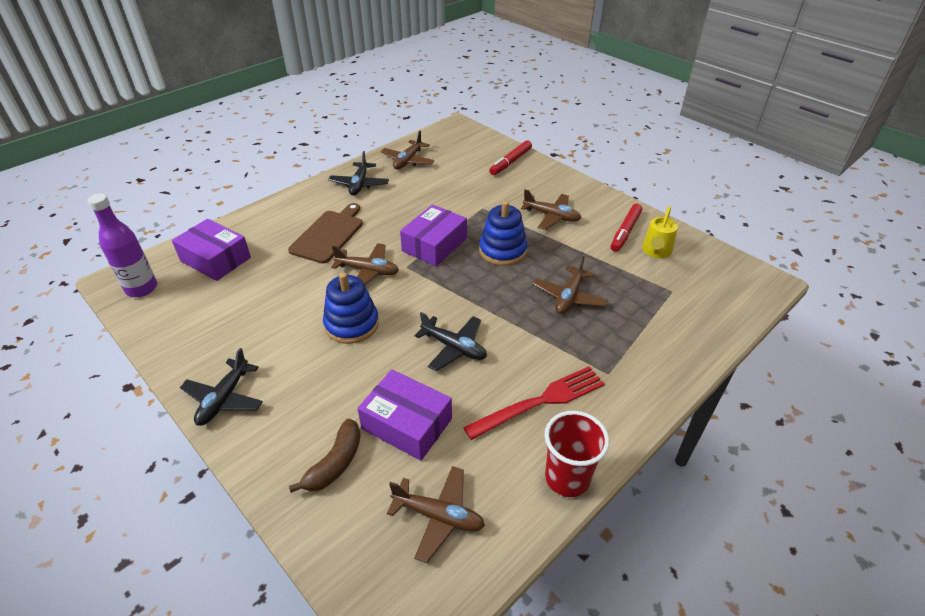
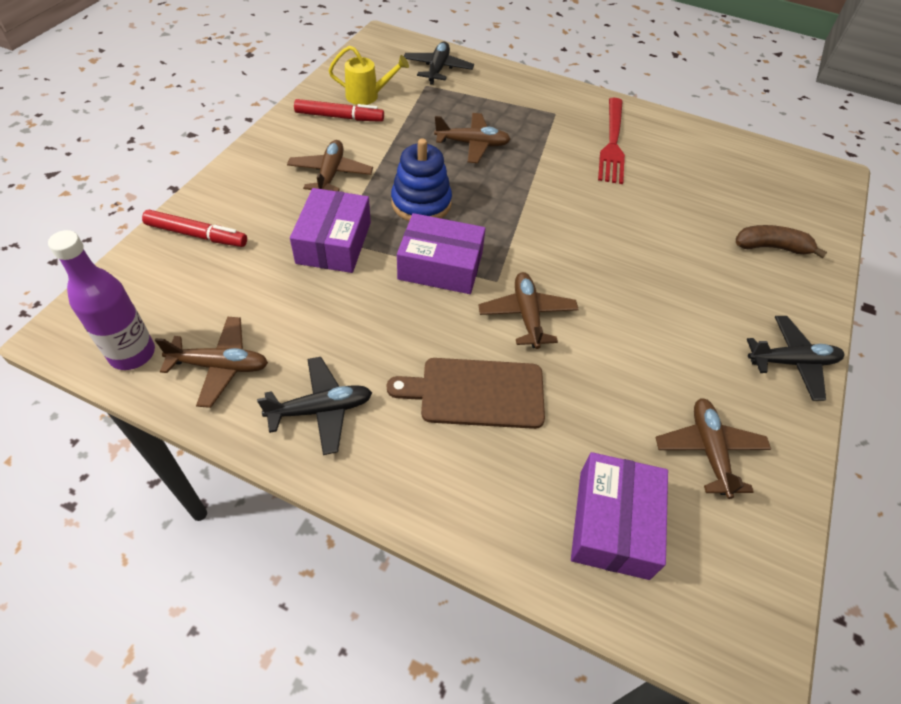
camera: 115 degrees left, 10 degrees up
(141, 288) = (737, 594): purple bottle -> purple bottle (132, 354)
(352, 324) = (621, 296): blue stacking toy -> none
(407, 424) = (699, 215): purple box -> purple box (334, 242)
(438, 516) = (754, 177): brown plane -> brown plane (709, 450)
(454, 347) = (594, 207): black plane -> black plane (438, 69)
(541, 401) = (612, 144): red fork -> red fork turned 120 degrees counterclockwise
(567, 478) = (669, 123): red cup -> none

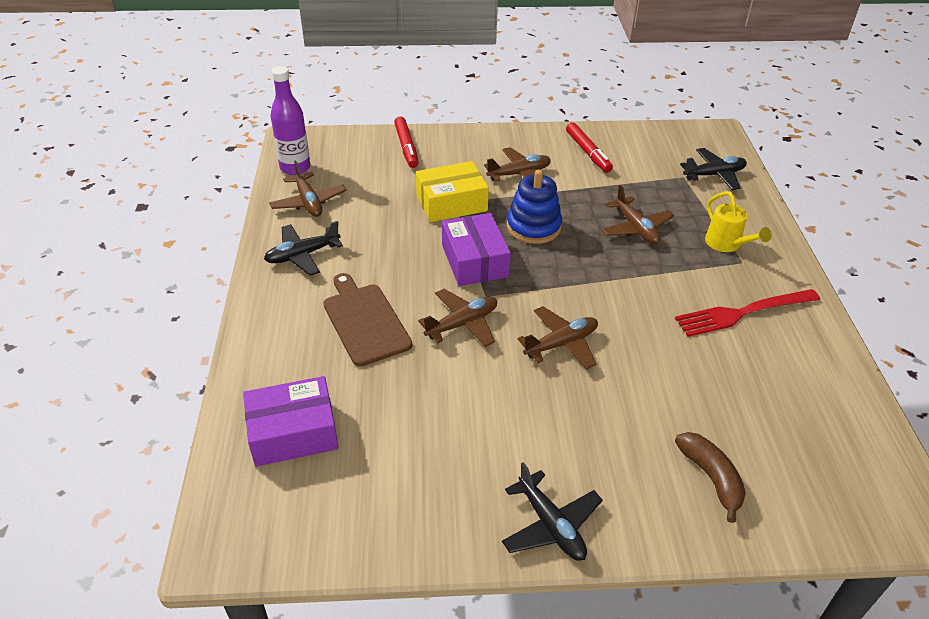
camera: 65 degrees right, 10 degrees down
(321, 410) = (302, 255): black plane -> black plane turned 105 degrees clockwise
(334, 242) = (451, 203): purple box -> yellow box
(367, 96) = (630, 155): yellow watering can -> yellow watering can (726, 244)
(709, 450) = (398, 478): brown plane -> brown plane (561, 344)

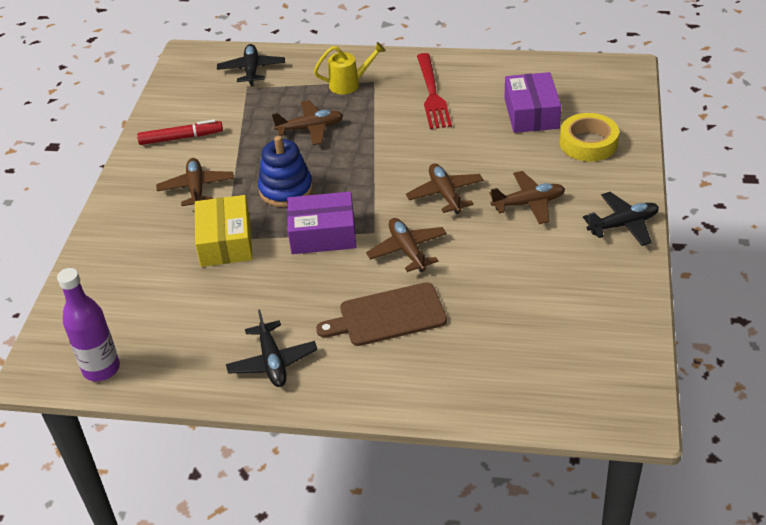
camera: 75 degrees left, 0 degrees up
(293, 432) = (519, 368): purple box -> purple box (531, 113)
(308, 202) = (177, 356): brown plane -> brown plane (528, 203)
(406, 147) = (105, 269): red marker -> none
(711, 478) = (588, 143): brown banana -> yellow tape

